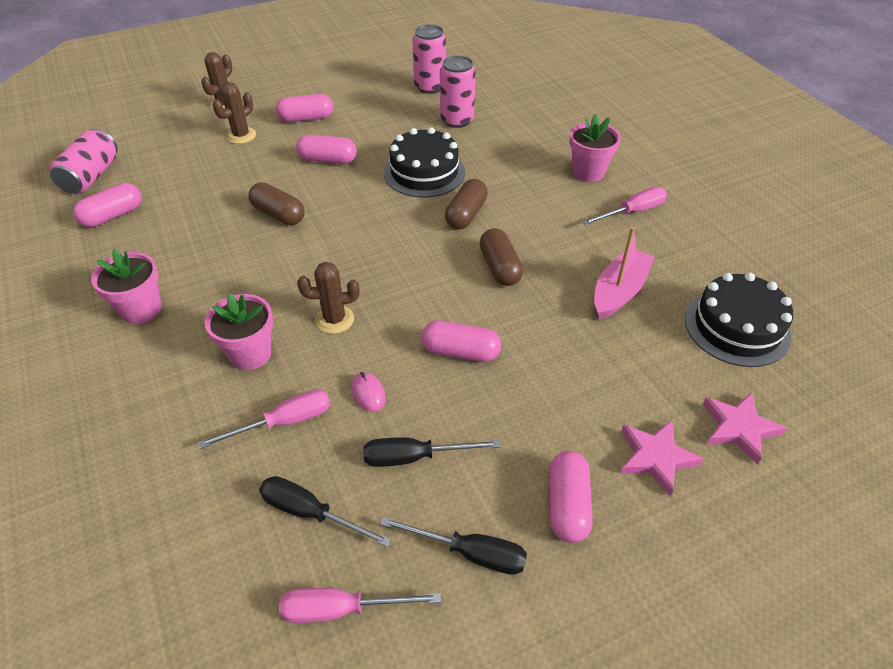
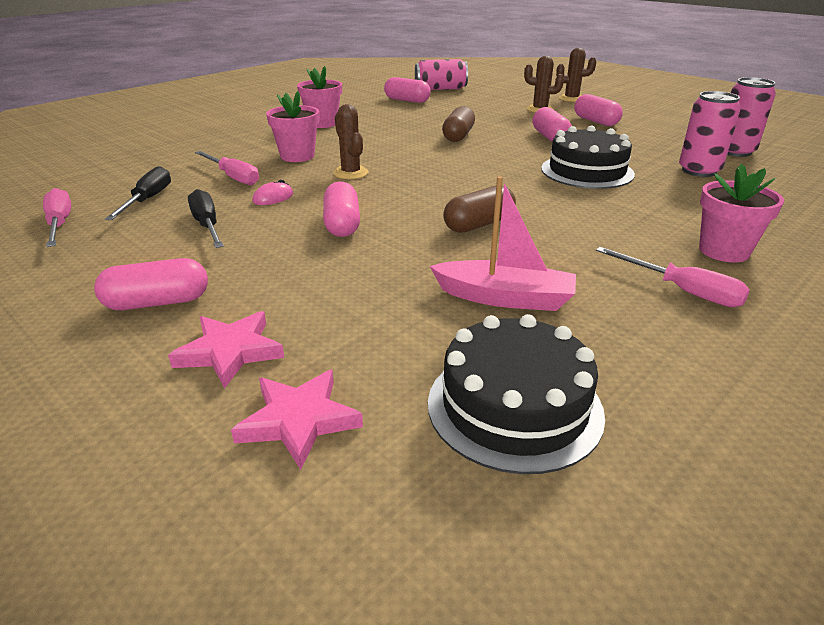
camera: 70 degrees right, 15 degrees down
(466, 214) = (545, 198): brown capsule -> none
(470, 553) = (104, 262): black screwdriver -> none

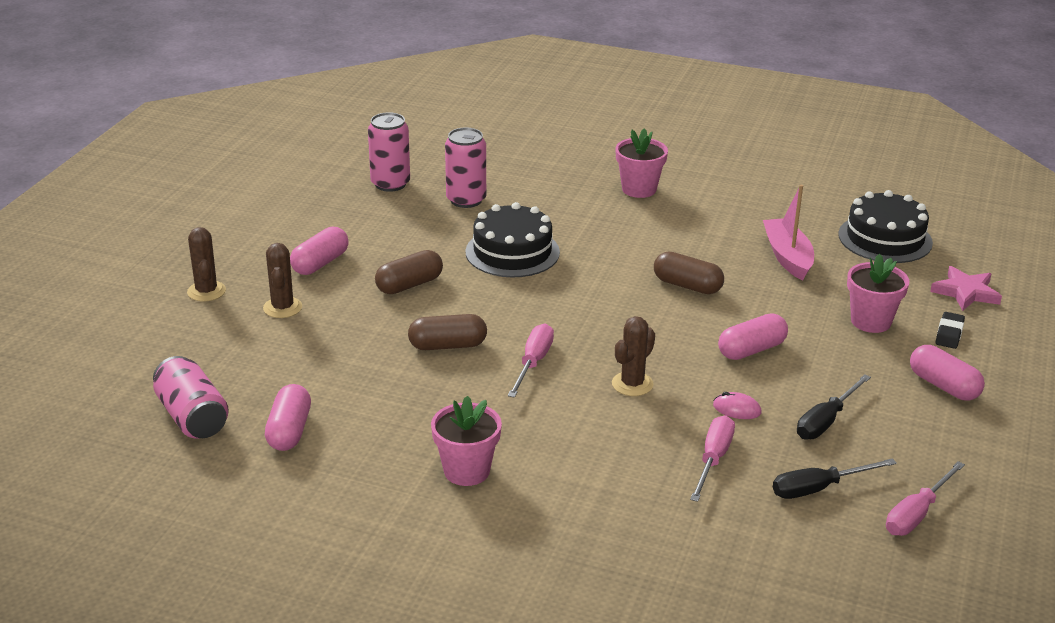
camera: 115 degrees left, 0 degrees up
(230, 352) = (949, 334): pink star -> black eraser
(297, 156) = (612, 441): pink flower pot -> pink flower pot (871, 321)
(550, 137) = (409, 285): pink capsule -> brown capsule
(682, 291) = (714, 201): pink screwdriver -> pink screwdriver (533, 363)

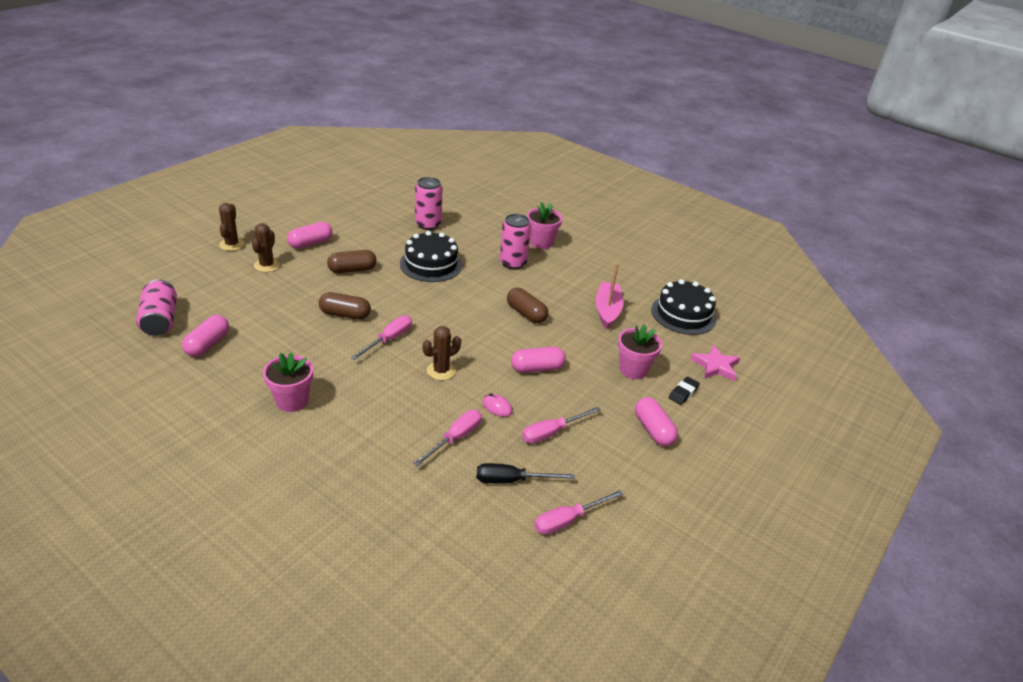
camera: 15 degrees right, 5 degrees up
(390, 184) = (390, 204): pink can -> pink can (513, 263)
(826, 421) = (552, 432): black screwdriver -> pink screwdriver

